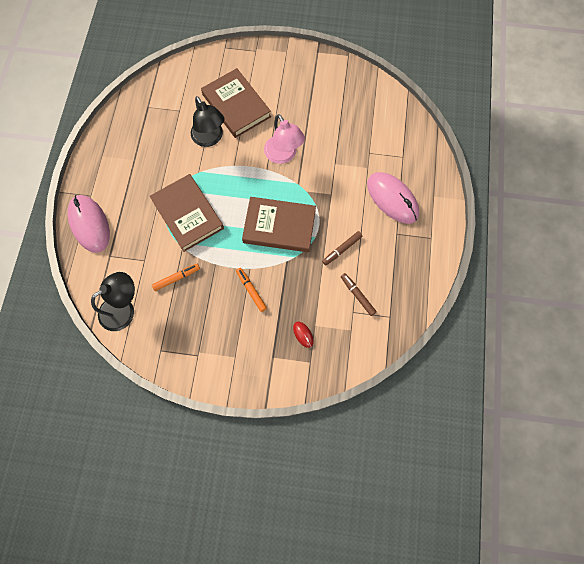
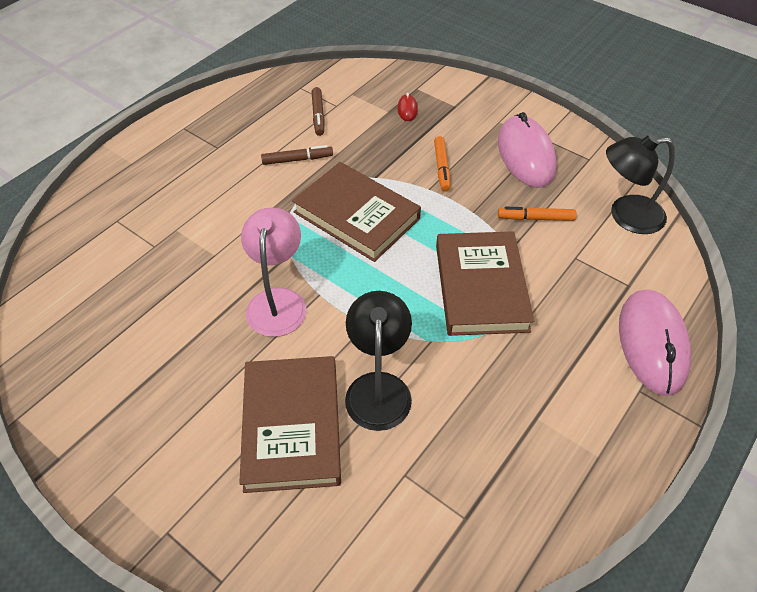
camera: 150 degrees left, 20 degrees down
(392, 199) = (184, 181): pink mouse -> pink mouse (525, 155)

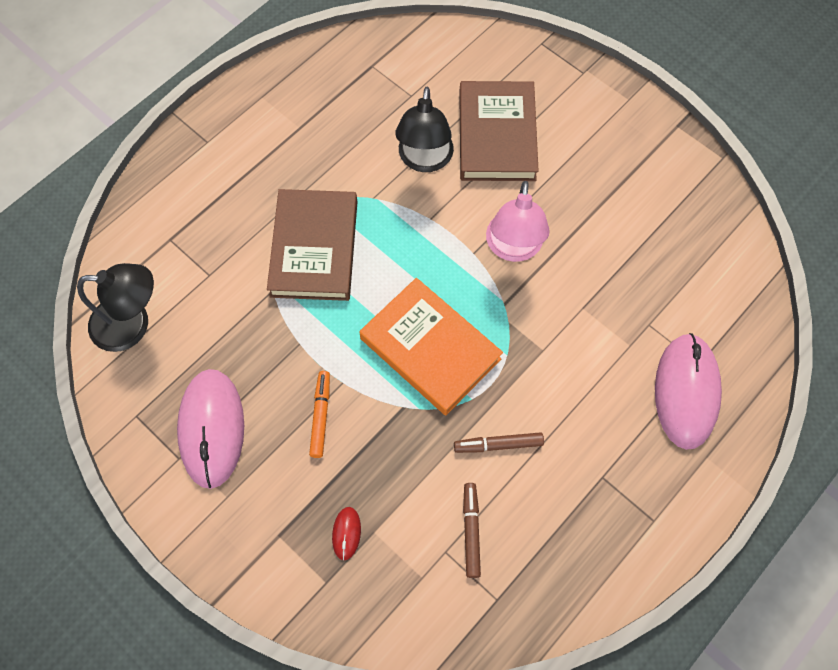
camera: 175 degrees left, 15 degrees up
(356, 215) = (430, 348): brown book -> orange book
(535, 218) = (232, 328): orange marker -> none
(652, 343) = (177, 180): pink mouse -> pink mouse (686, 392)

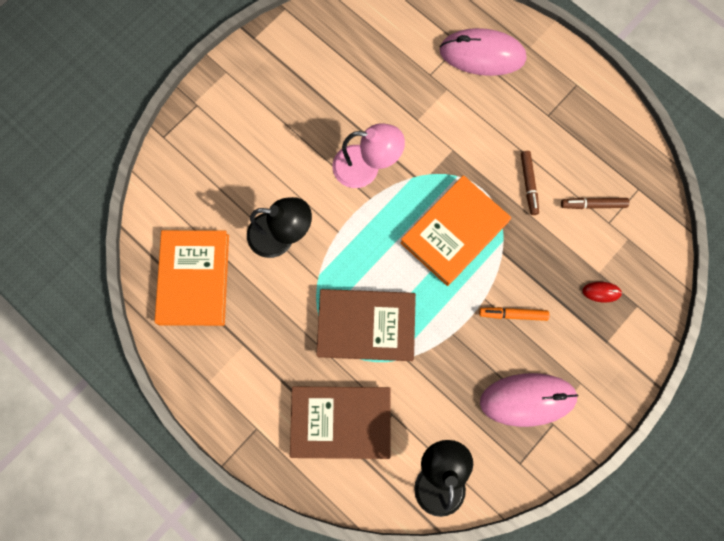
camera: 90 degrees left, 10 degrees up
(375, 79) = (194, 279): none -> orange book
(497, 135) = (258, 176): brown book -> brown book (341, 422)

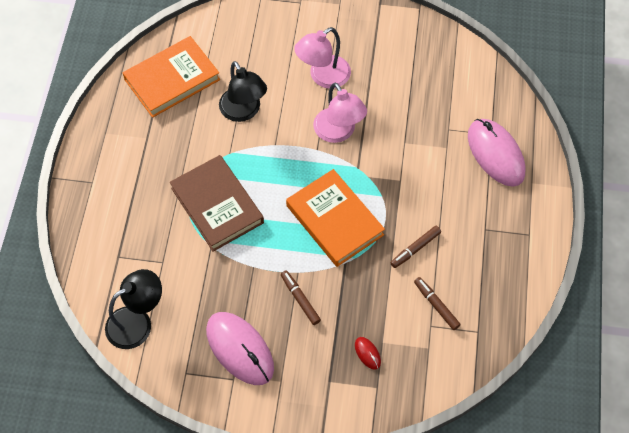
camera: 55 degrees right, 15 degrees down
(296, 141) = (323, 77): none -> pink lamp
(341, 422) = (133, 232): brown book -> none
(454, 232) = (334, 220): orange book -> orange book turned 45 degrees clockwise
(513, 314) = (300, 299): orange marker -> brown marker

